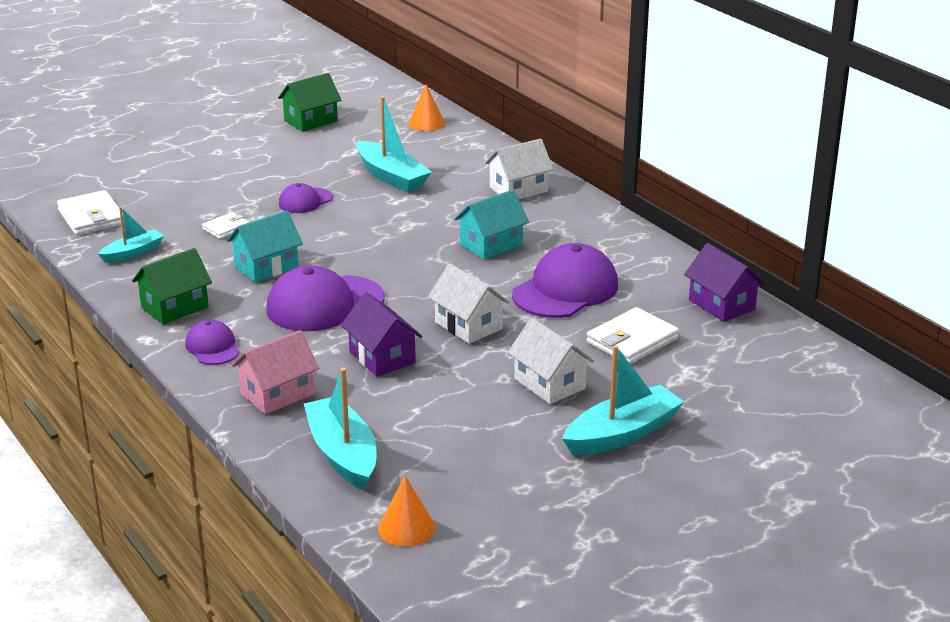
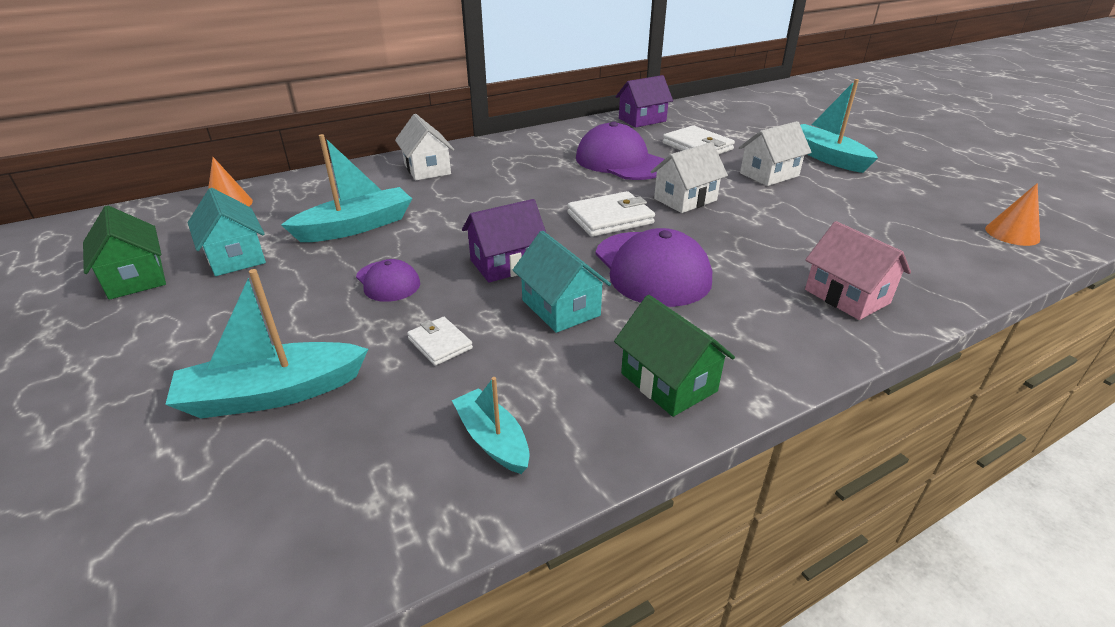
camera: 85 degrees left, 5 degrees up
(91, 217) = (329, 513): white wallet -> white wallet (610, 218)
(212, 347) = (764, 344): purple cap -> none
(342, 454) = (929, 260): turquoise boat -> turquoise boat (272, 394)
(382, 357) = (752, 239): purple house -> purple house (506, 264)
(491, 245) = (535, 184): turquoise house -> turquoise house (235, 257)

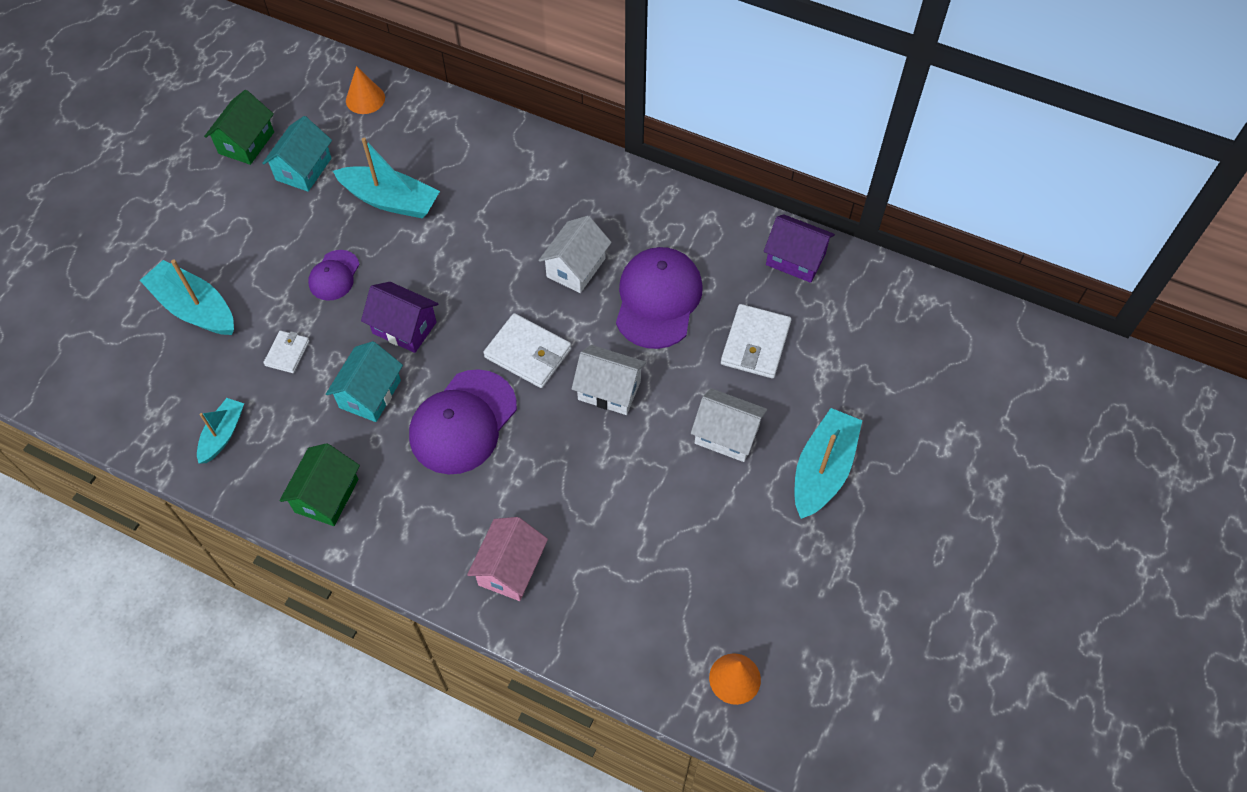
camera: 55 degrees right, 25 degrees up
(427, 169) = (522, 169): white house -> white house (576, 267)

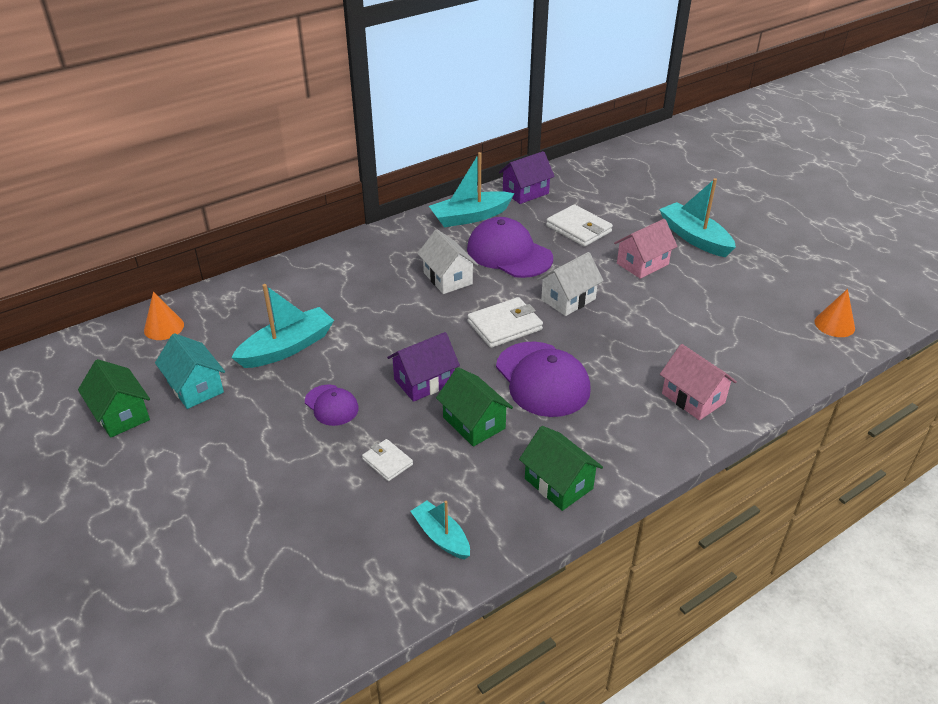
camera: 60 degrees left, 20 degrees down
(194, 308) = (276, 512): turquoise boat -> turquoise boat (470, 217)
(370, 394) = (474, 423): turquoise house -> green house
(726, 435) = (642, 264): white house -> pink house

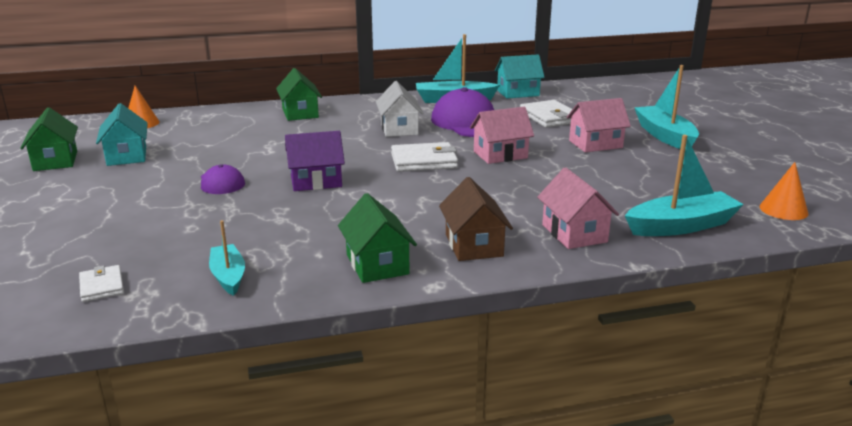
camera: 20 degrees right, 15 degrees down
(287, 347) = (222, 146): turquoise boat -> turquoise boat (681, 226)
(387, 462) = (232, 222): white wallet -> white wallet (102, 286)
(474, 423) = (335, 212): green house -> green house (300, 113)
(525, 192) = (518, 93): purple house -> turquoise house
(542, 379) = (427, 197): purple cap -> none
(568, 299) = (500, 155): white house -> pink house
(622, 436) = (474, 245): none -> brown house

